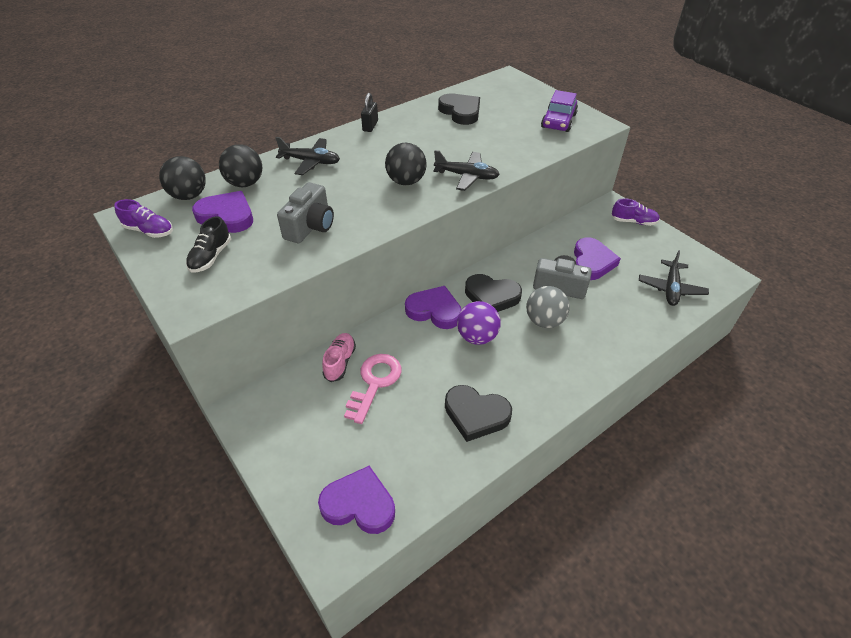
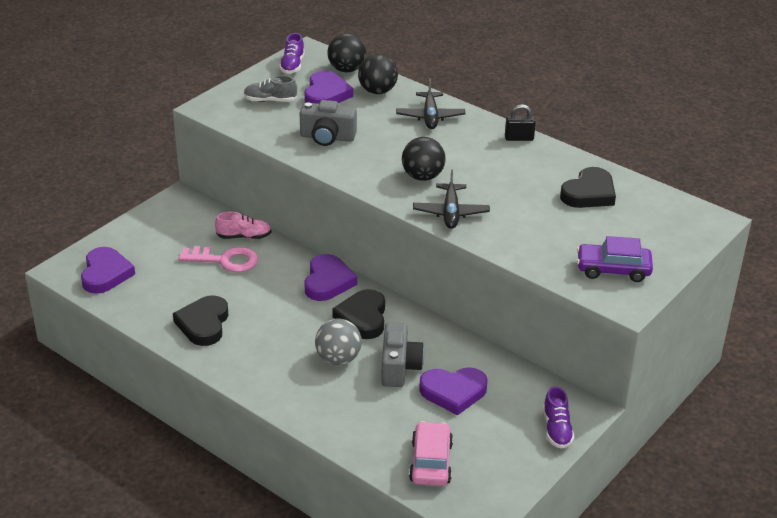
camera: 75 degrees right, 10 degrees down
(211, 257) = (270, 100): black shoe -> grey shoe
(477, 337) = (300, 314): purple ball -> none
(671, 288) = (431, 462): black plane -> pink car

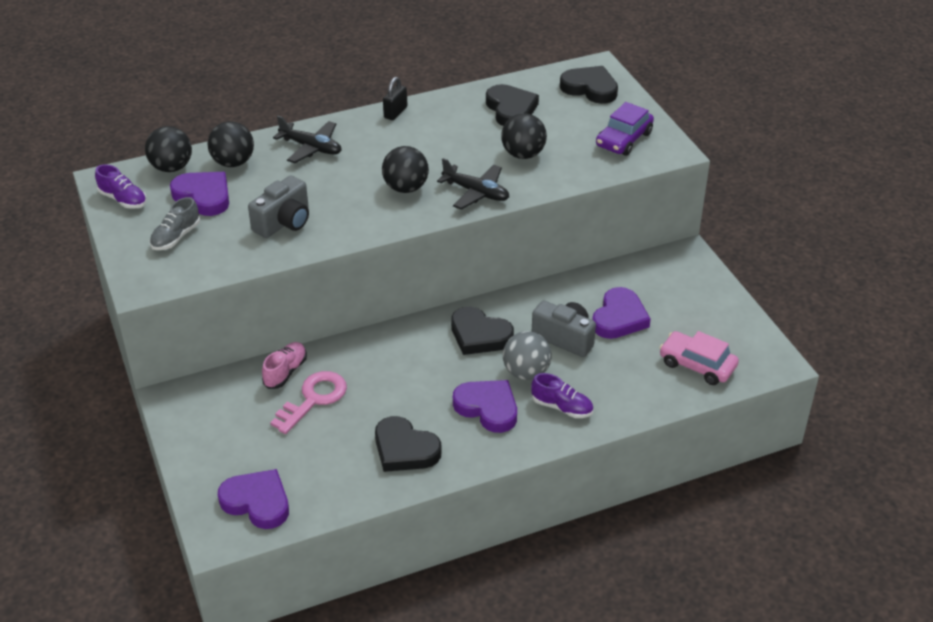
camera: 60 degrees left, 5 degrees up
(328, 282) = (408, 338): purple heart -> purple heart (487, 408)
(529, 220) = (523, 154): none -> black ball
(556, 429) = (701, 278): purple shoe -> purple shoe (562, 407)
(673, 226) = (590, 88): none -> black heart

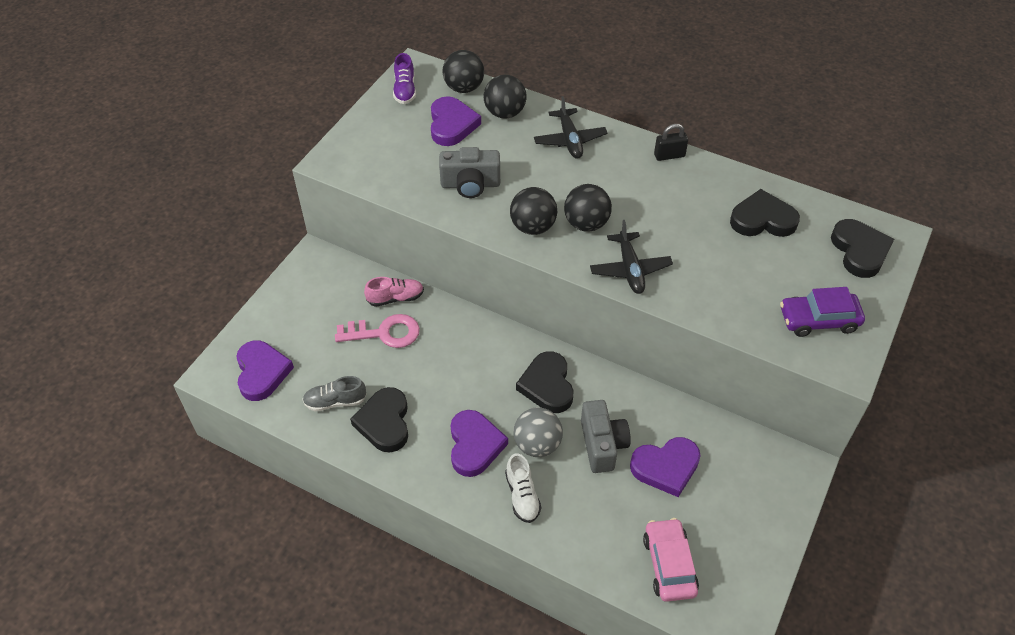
camera: 50 degrees right, 10 degrees up
(176, 237) = (395, 142): grey shoe -> grey shoe (335, 401)
(511, 109) = (762, 219): black heart -> black heart turned 120 degrees counterclockwise
(523, 154) = (714, 266): black ball -> black ball (533, 227)
(562, 407) = (522, 496): purple shoe -> white shoe

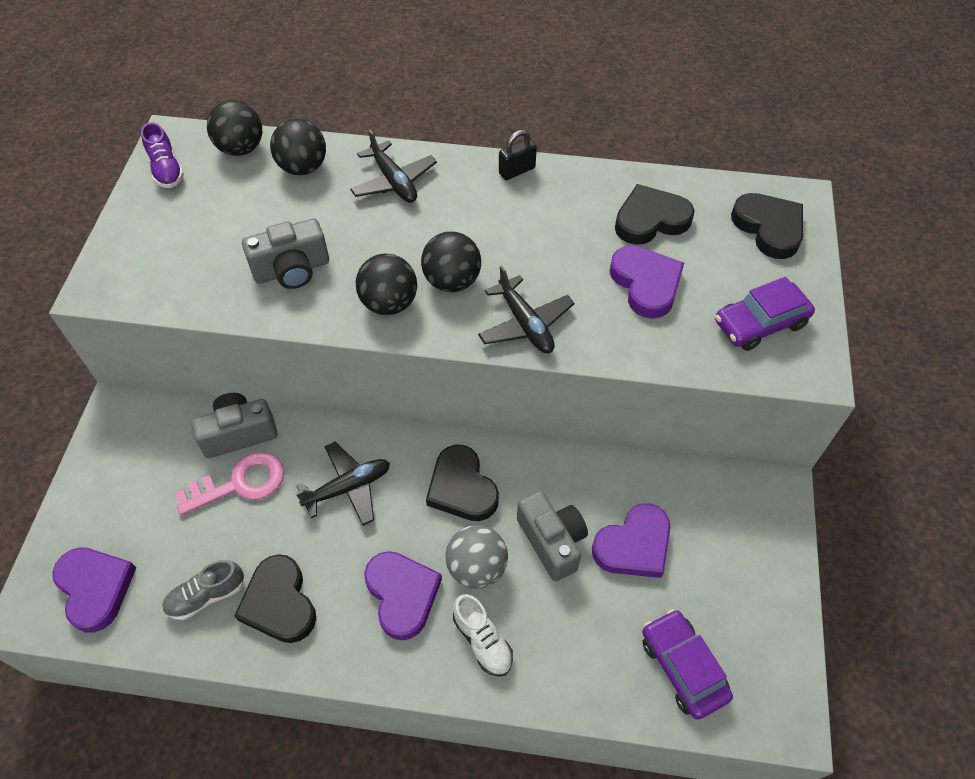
camera: 20 degrees left, 5 degrees up
(395, 298) = (239, 433): pink shoe -> grey camera
(452, 125) = (242, 199): purple heart -> purple heart (646, 284)
(462, 359) = (348, 487): none -> black plane
(669, 564) = (683, 667): pink car -> purple car

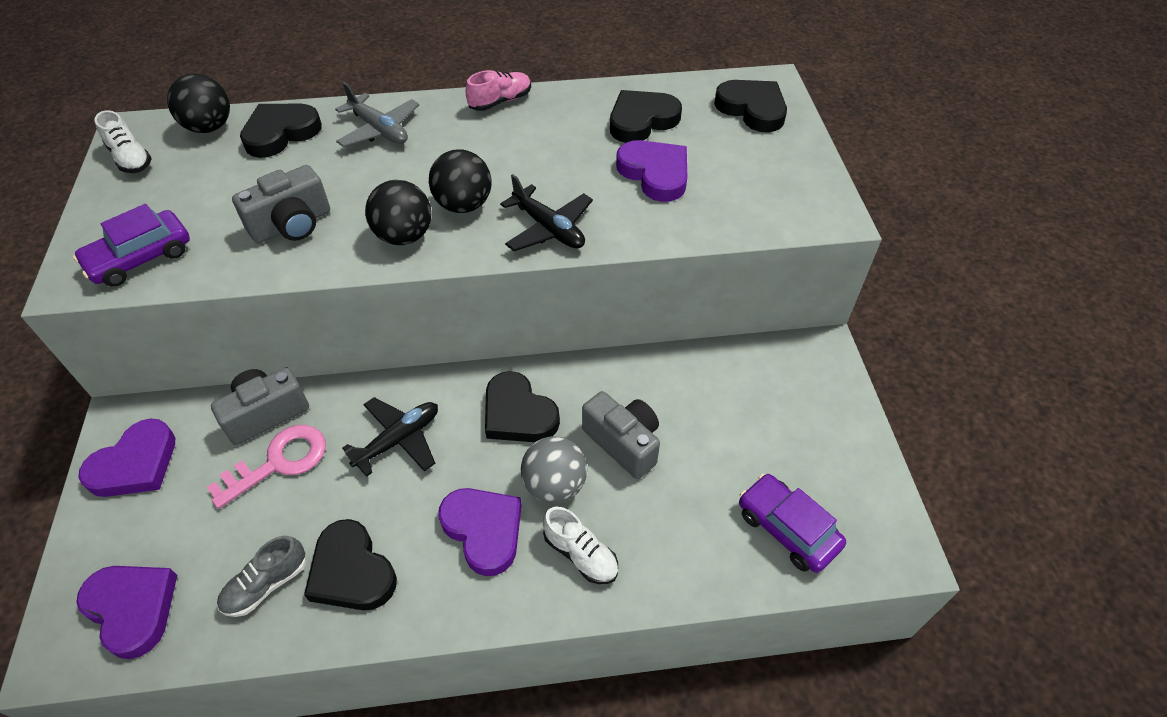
camera: 15 degrees left, 5 degrees down
(166, 169) = (131, 158): purple shoe -> white shoe
(303, 167) = (280, 133): black ball -> black heart
(394, 181) = (379, 130): black plane -> grey plane
(517, 170) = (500, 101): black padlock -> pink shoe
(634, 545) = (704, 428): purple heart -> purple heart (135, 464)
(760, 323) = (772, 187): purple car -> purple car (140, 258)

